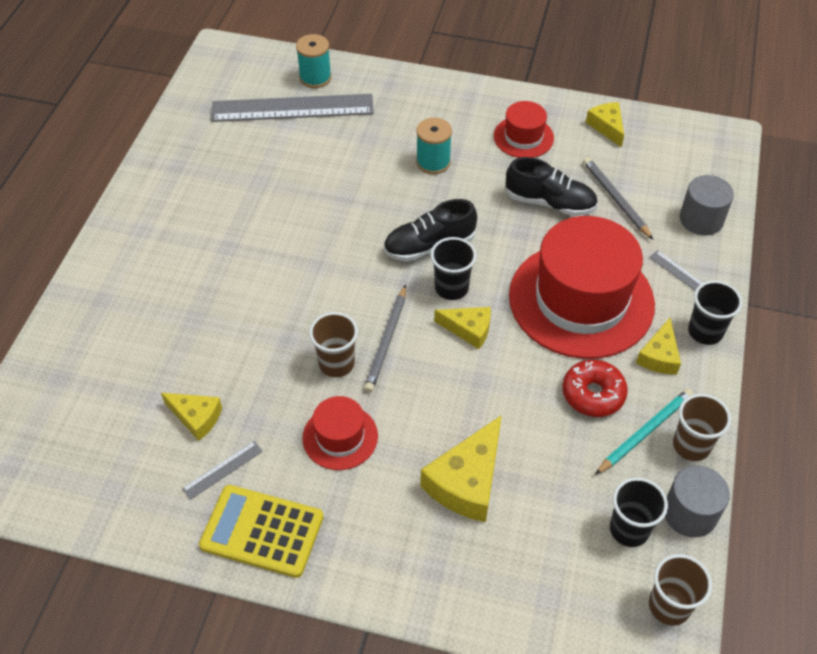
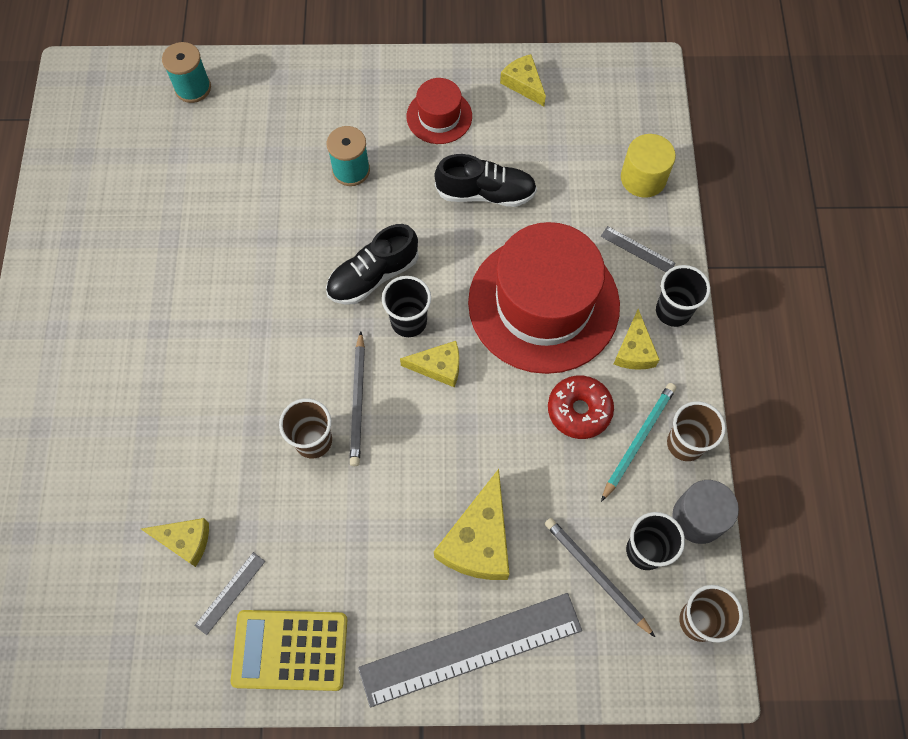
camera: 15 degrees left, 15 degrees up
(292, 108) = (178, 134): grey ruler -> grey ruler (470, 649)
(340, 437) = (340, 524): red hat -> none
(615, 199) = (552, 173): grey pencil -> grey pencil (596, 575)
(701, 219) = (643, 178): grey cylinder -> yellow cylinder

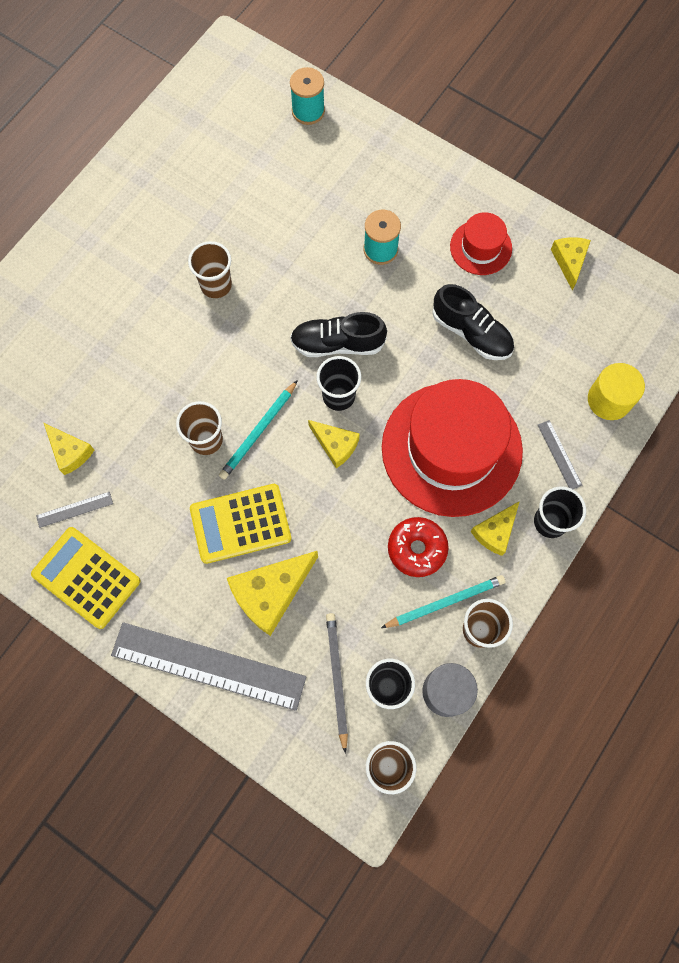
camera: 35 degrees right, 5 degrees up
(218, 293) = (216, 285): none -> brown cup
(358, 401) = (258, 432): grey pencil -> turquoise pencil
(403, 496) = (240, 524): none -> yellow calculator

